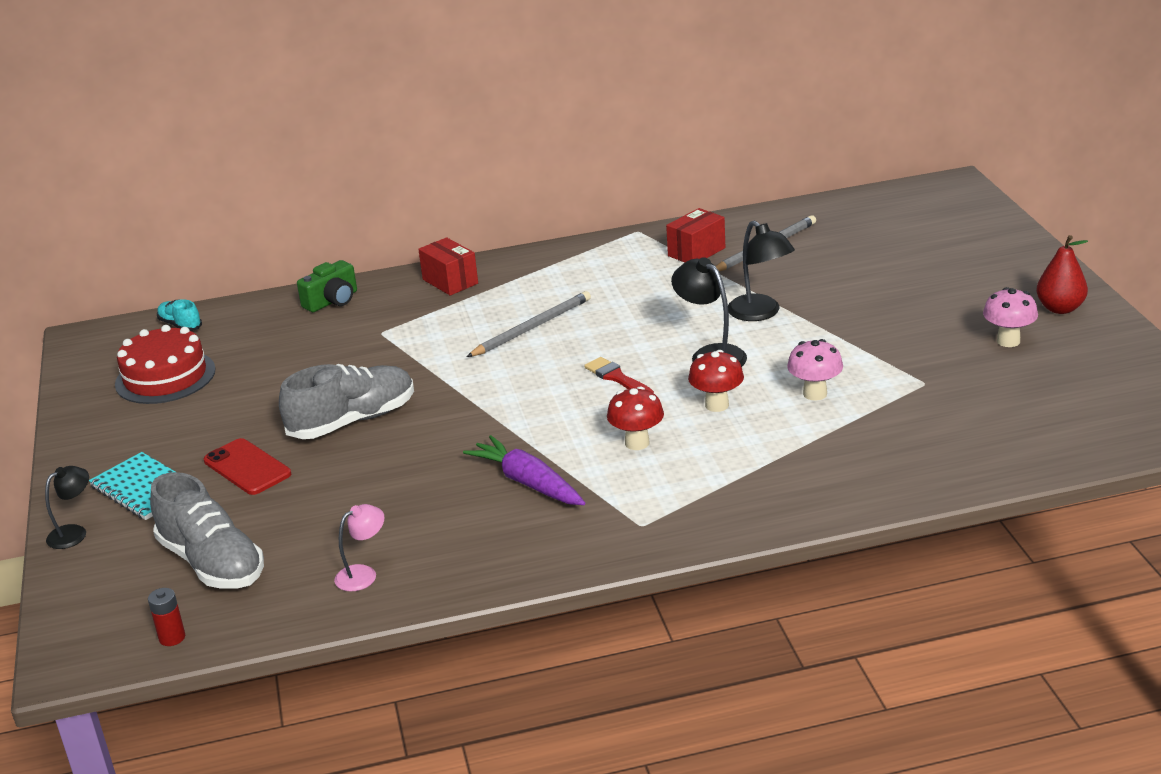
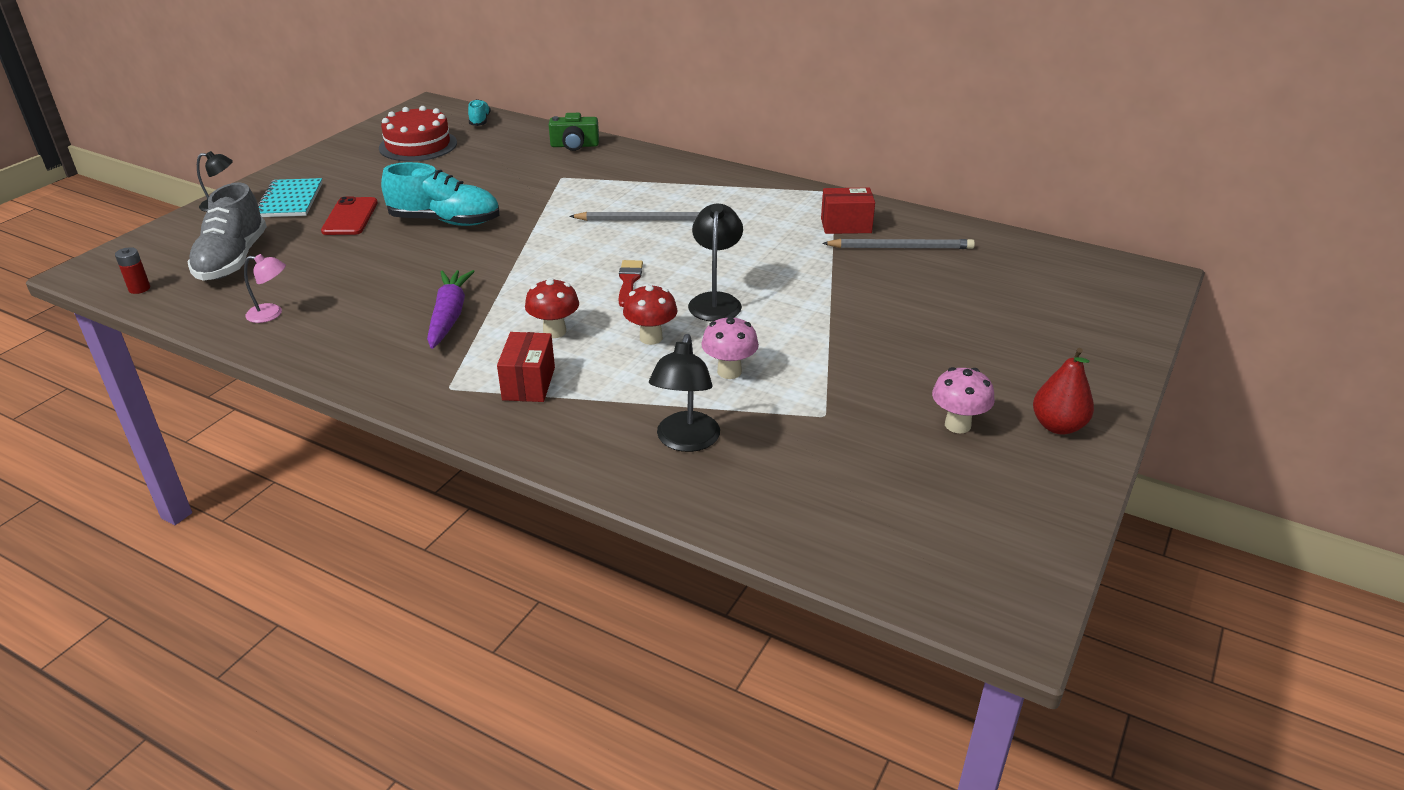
camera: 40 degrees right, 5 degrees up
(353, 421) = (445, 221): grey shoe -> turquoise shoe
(450, 281) = (657, 166): red box -> red box (528, 383)
(760, 313) = (806, 292): black lamp -> black lamp (685, 441)

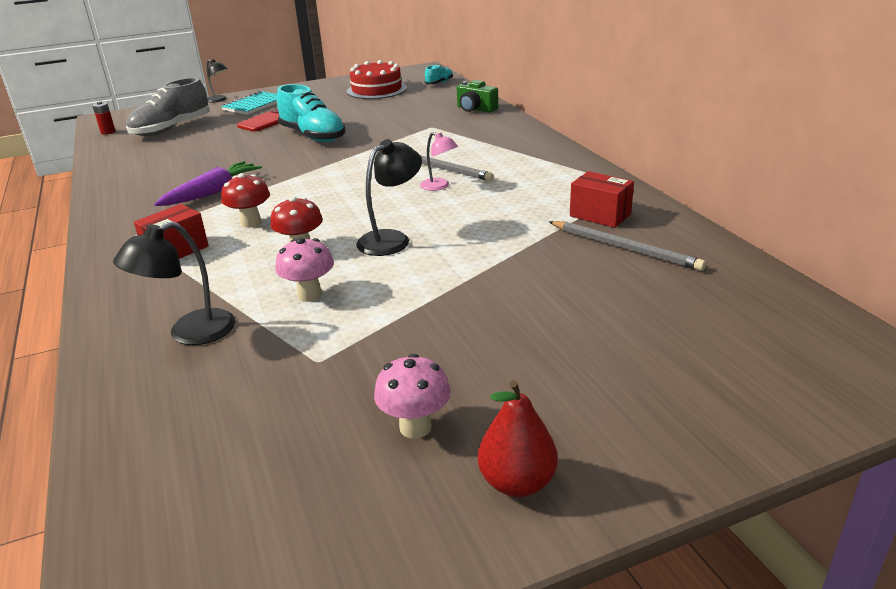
camera: 40 degrees right, 5 degrees down
(271, 314) = (134, 162): pink lamp -> pink lamp (439, 186)
(629, 281) = (356, 205): red brush -> none

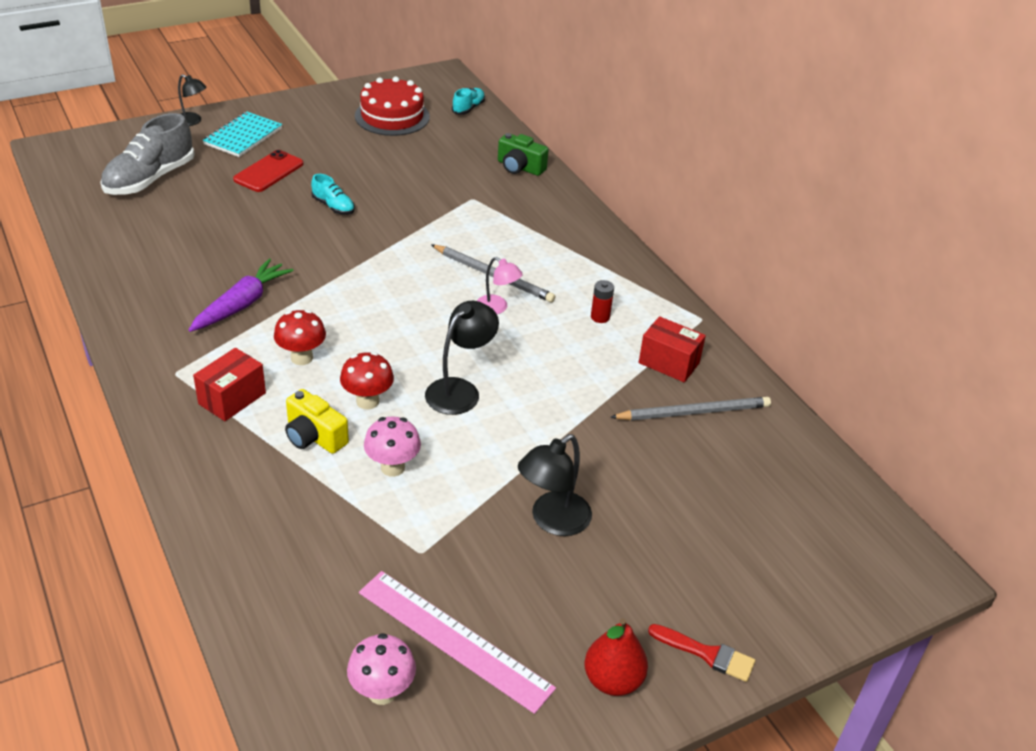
camera: 10 degrees left, 10 degrees up
(108, 132) = (68, 179): red battery -> red battery (600, 317)
(190, 333) = (286, 516): black lamp -> black lamp (552, 521)
(241, 274) = (314, 436): none -> yellow camera
(313, 136) = (333, 206): turquoise shoe -> turquoise shoe, size x0.50
(332, 440) = (454, 639): none -> pink ruler
(415, 427) = (522, 626): pink mushroom -> pink mushroom (382, 692)
(625, 248) = (694, 412): grey pencil -> grey pencil turned 45 degrees counterclockwise
(638, 455) = (707, 654): none -> red brush

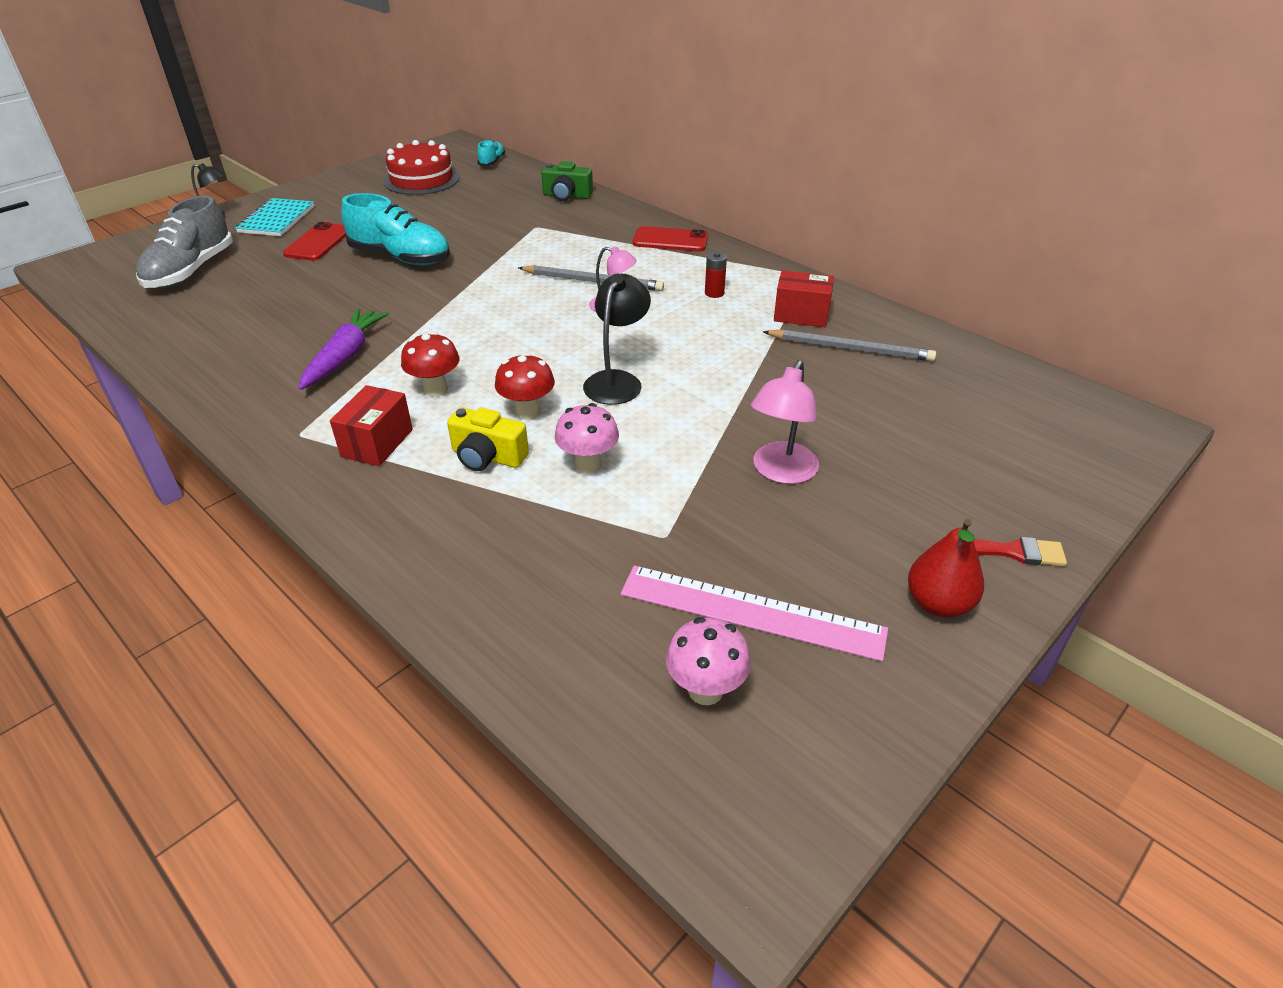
camera: 15 degrees left, 0 degrees up
(333, 206) = (401, 257): turquoise shoe -> turquoise shoe, size x2.00
(552, 521) = (780, 472): black lamp -> pink lamp
(592, 245) = (670, 240): none -> red phone
(694, 412) = (851, 349): grey pencil -> grey pencil turned 45 degrees clockwise

